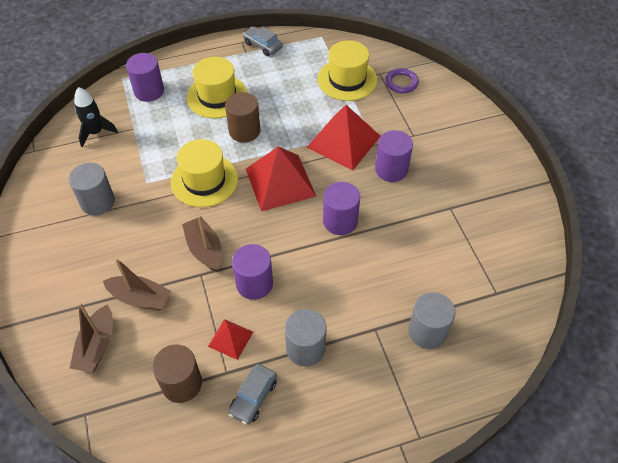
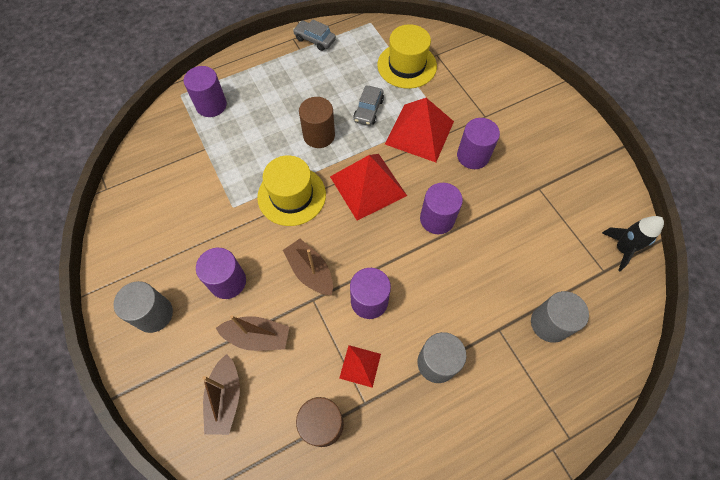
camera: 10 degrees left, 10 degrees up
(96, 132) = (167, 159): black rocket -> black rocket (622, 249)
(98, 202) = (187, 236): grey cylinder -> grey cylinder (154, 314)
(125, 246) = (228, 281): none -> purple cylinder
(217, 96) = (282, 101): yellow hat -> none
(253, 397) = (398, 425): grey car -> grey car (368, 110)
(401, 83) = (460, 62): purple ring -> none

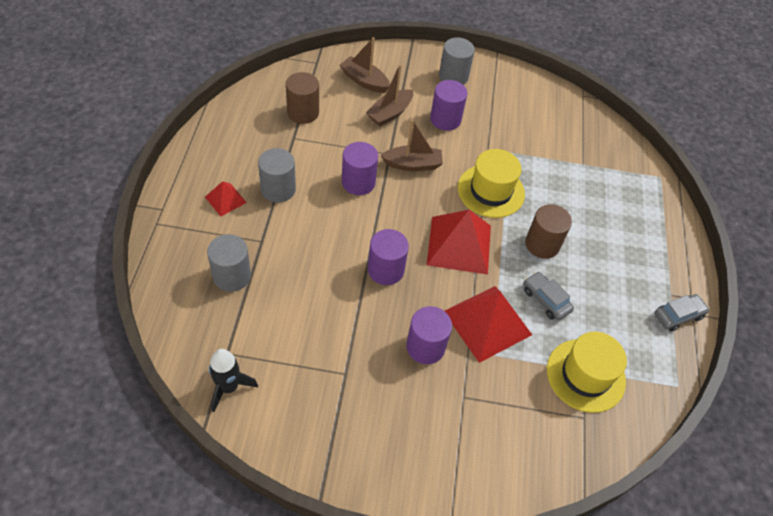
camera: 120 degrees right, 10 degrees down
(211, 105) = (633, 191): purple cylinder -> none
(360, 365) = (319, 150): red pyramid -> red pyramid (225, 199)

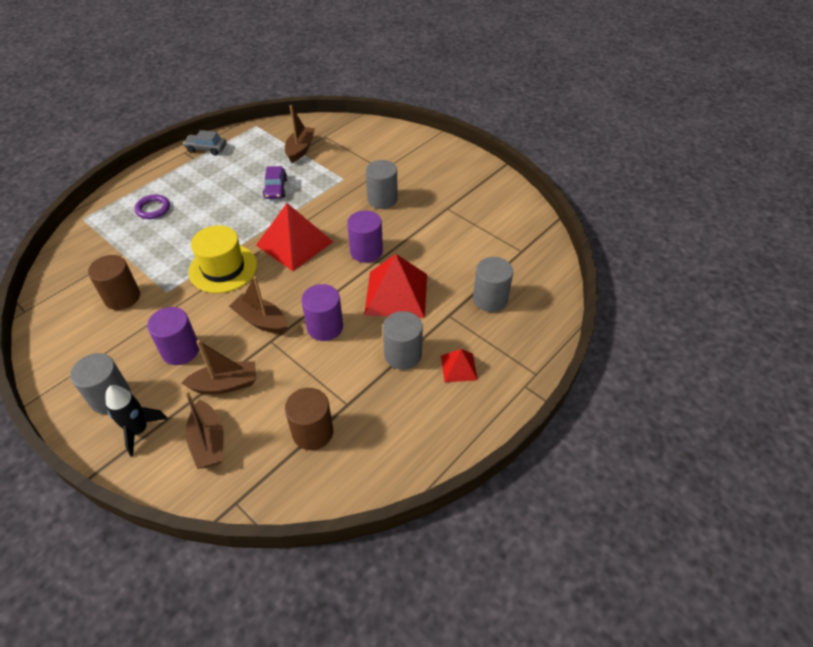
camera: 140 degrees left, 5 degrees down
(229, 387) = (530, 232): black rocket -> black rocket (139, 430)
(425, 347) = (382, 199): purple cylinder -> grey cylinder
(487, 323) = (328, 194): red pyramid -> red pyramid (396, 294)
(542, 244) = (234, 217): brown cylinder -> brown cylinder (122, 297)
(545, 300) = (276, 188): grey car -> purple car
(585, 375) = (300, 149): yellow hat -> brown boat
(621, 215) = (153, 209): none -> purple ring

